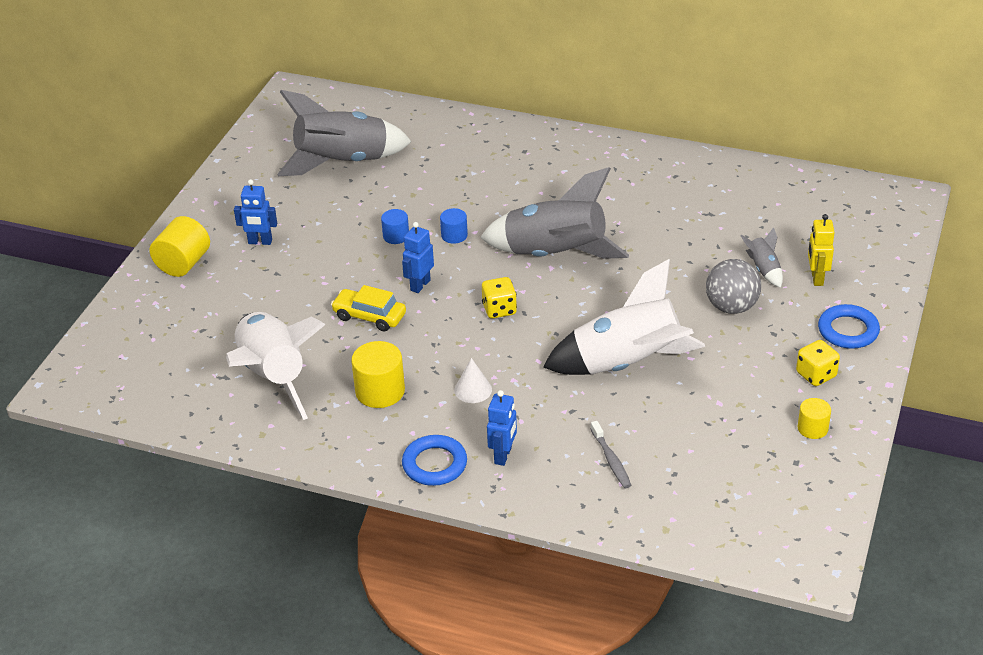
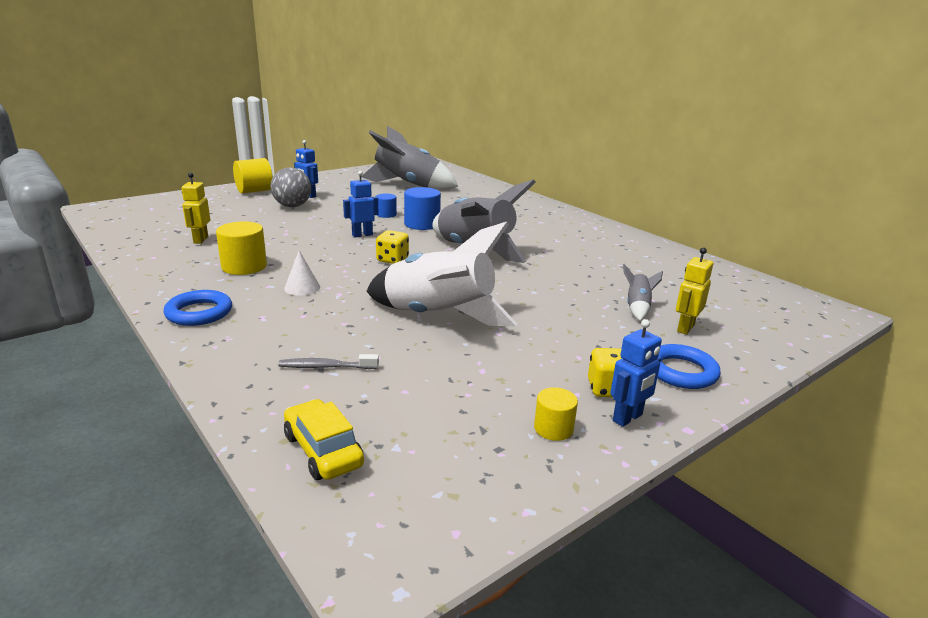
camera: 30 degrees right, 15 degrees down
(273, 377) = (200, 240): white rocket -> yellow robot
(369, 316) = (306, 236): yellow car -> yellow car (323, 450)
(454, 235) = (422, 224): blue cylinder -> blue cylinder, size x1.69
(503, 455) = (252, 328): blue robot -> blue robot (628, 418)
(611, 460) = (326, 367): grey toothbrush -> grey toothbrush turned 75 degrees clockwise
(731, 307) = (578, 318): grey ball -> grey ball (292, 206)

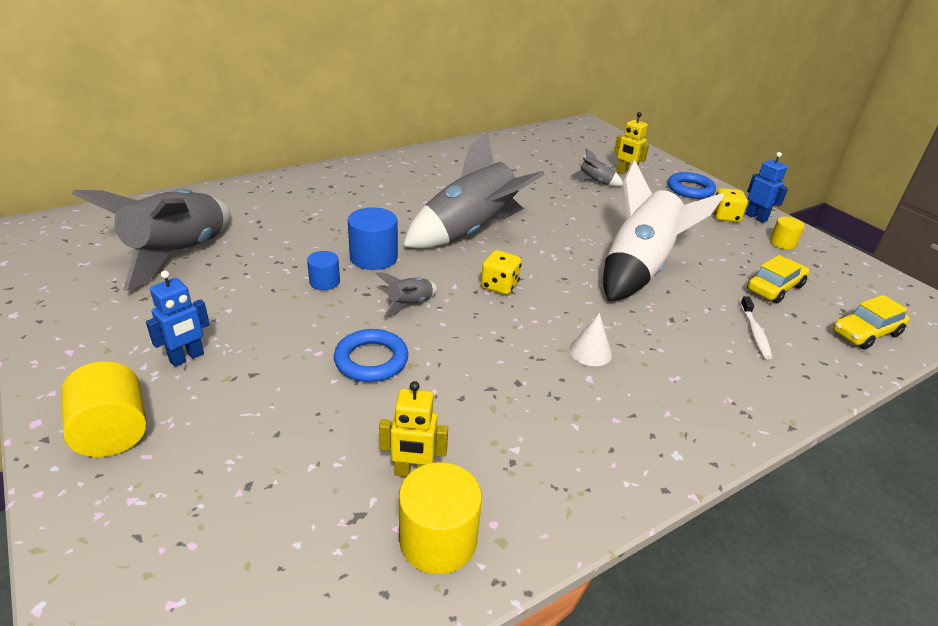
camera: 85 degrees left, 10 degrees up
(199, 313) = (680, 431): blue ring -> blue ring (371, 360)
(244, 266) = (529, 407): yellow cylinder -> yellow cylinder (438, 539)
(292, 206) = (247, 374): grey ball -> none
(326, 367) = (755, 333): grey toothbrush -> white toothbrush
(362, 235) = (409, 305): blue robot -> grey rocket
(421, 397) = (774, 288): none -> yellow car

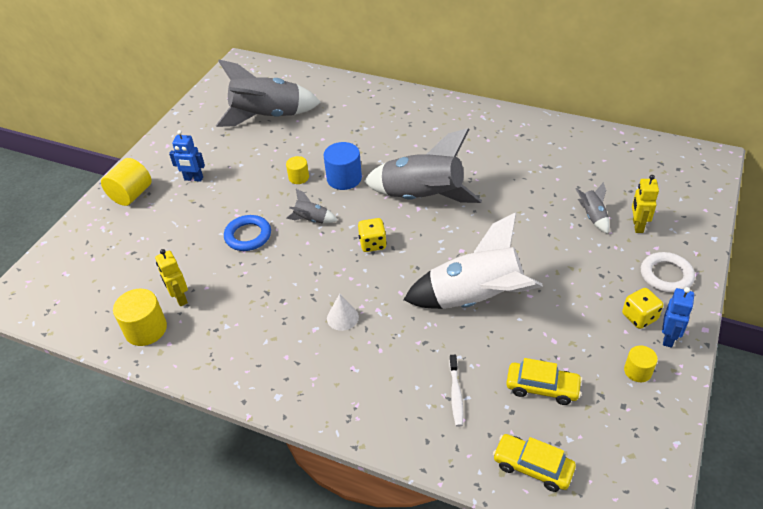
camera: 60 degrees right, 10 degrees up
(324, 282) = (298, 177): blue cylinder -> yellow cylinder
(690, 189) = (666, 275): blue ring -> white ring
(755, 333) = (456, 394): white toothbrush -> white toothbrush turned 60 degrees counterclockwise

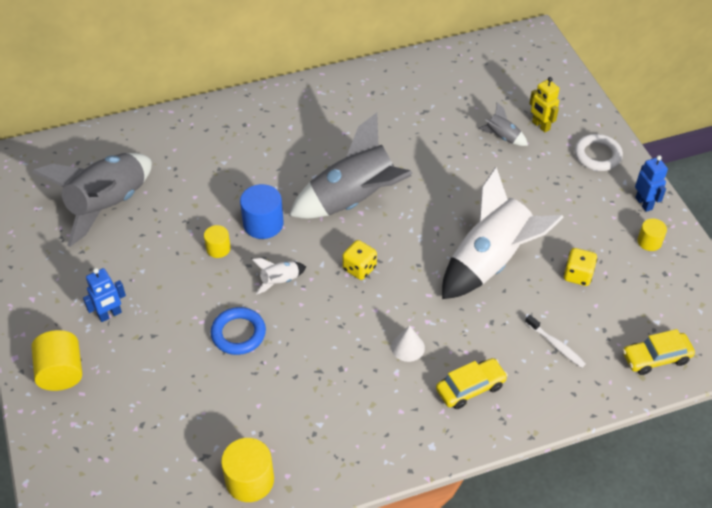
camera: 45 degrees left, 5 degrees up
(180, 298) = (246, 431): yellow robot -> none
(311, 220) = (280, 281): grey rocket -> white rocket
(542, 387) = (605, 297): yellow car -> yellow car (470, 388)
(639, 317) = (612, 200): yellow dice -> yellow dice (578, 275)

